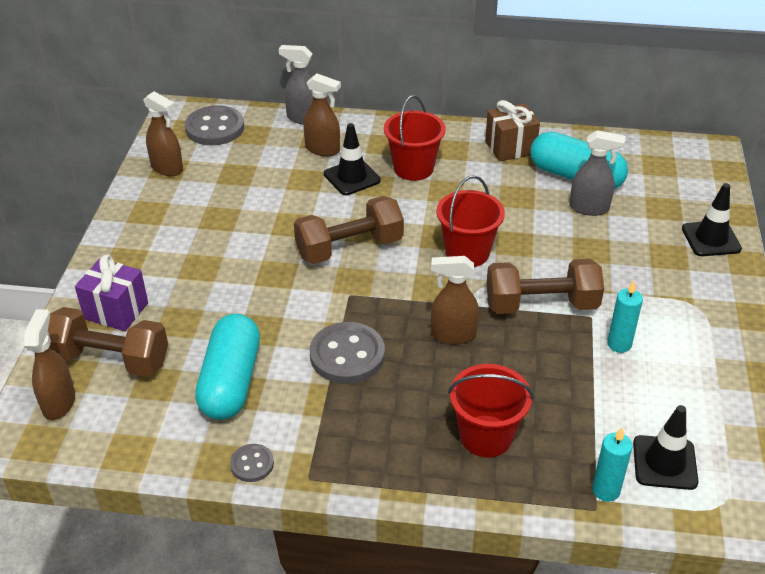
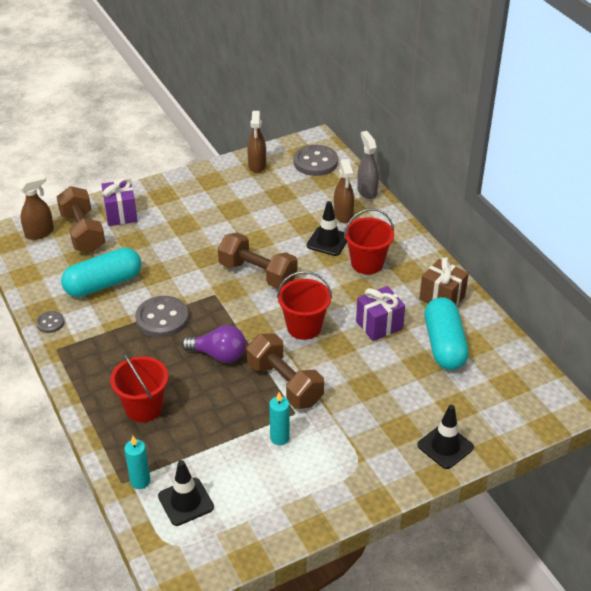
camera: 55 degrees right, 0 degrees up
(452, 335) = (219, 355): brown spray bottle -> purple light bulb
(511, 202) = (379, 325): none -> purple gift
(589, 208) = (413, 366): grey spray bottle -> none

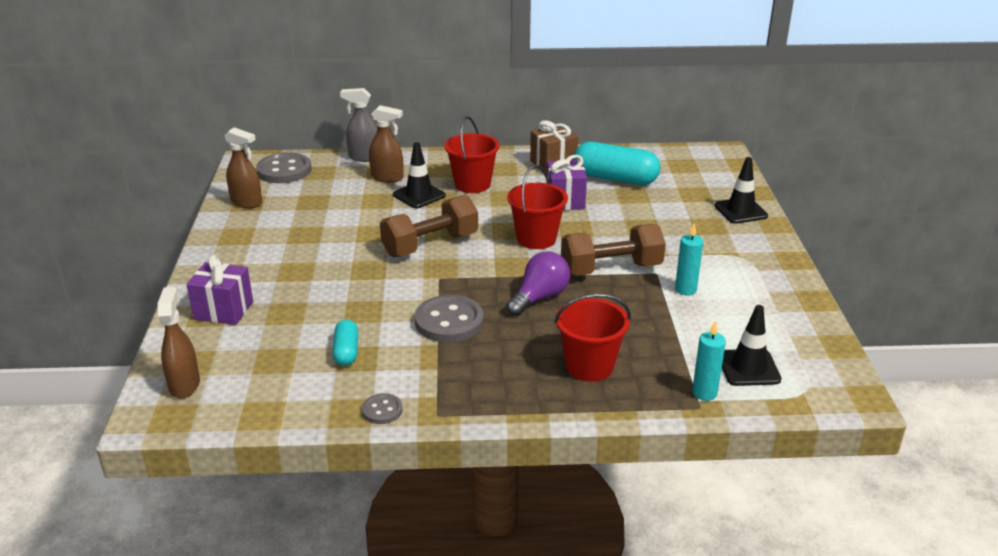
camera: 65 degrees left, 10 degrees down
(83, 232) = (226, 348): brown dumbbell -> none
(103, 284) = (346, 351): turquoise capsule -> turquoise capsule, size x0.52

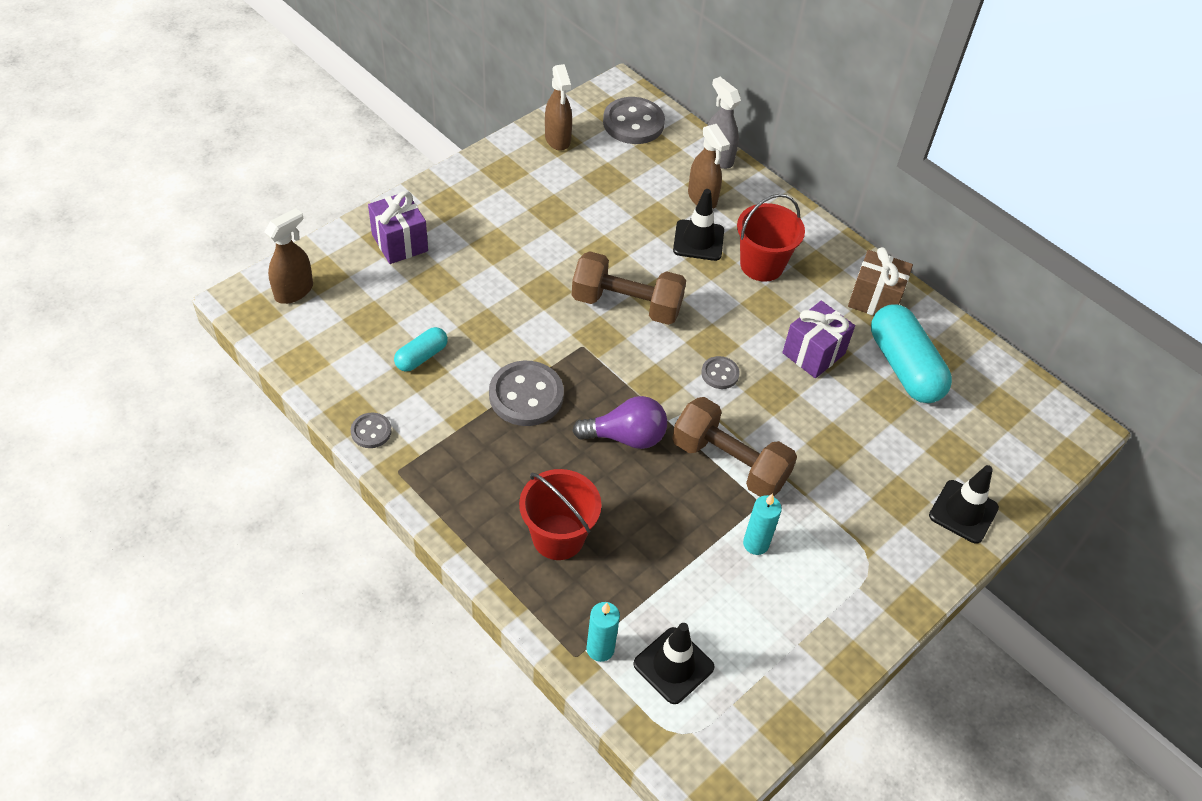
camera: 45 degrees right, 20 degrees up
(536, 239) = (720, 374): red bucket -> grey button

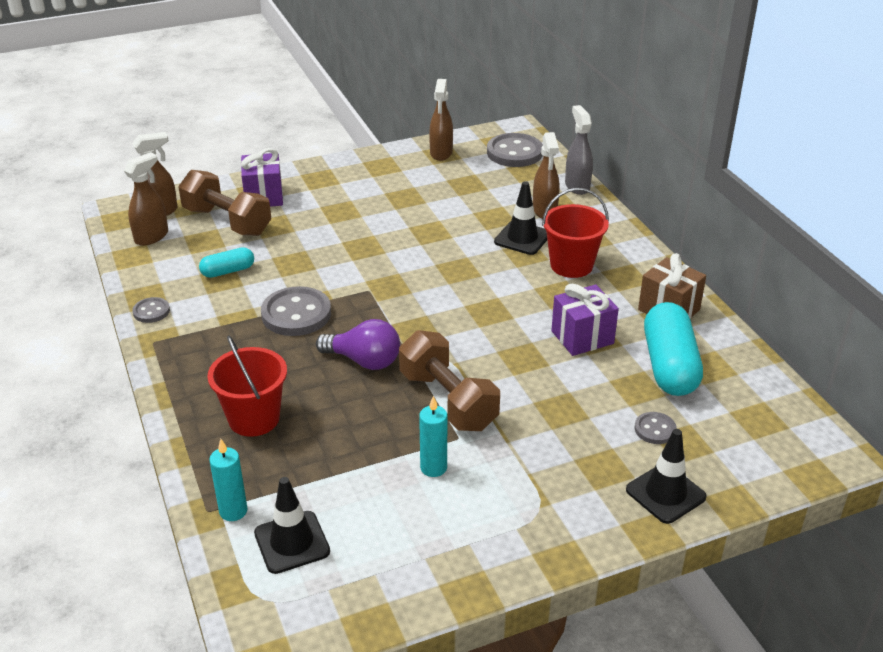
camera: 25 degrees right, 15 degrees down
(307, 329) = (152, 237): none -> brown spray bottle
(626, 304) = (427, 270): brown dumbbell -> brown dumbbell (227, 221)
(720, 374) = (481, 334): grey button -> grey button (655, 429)

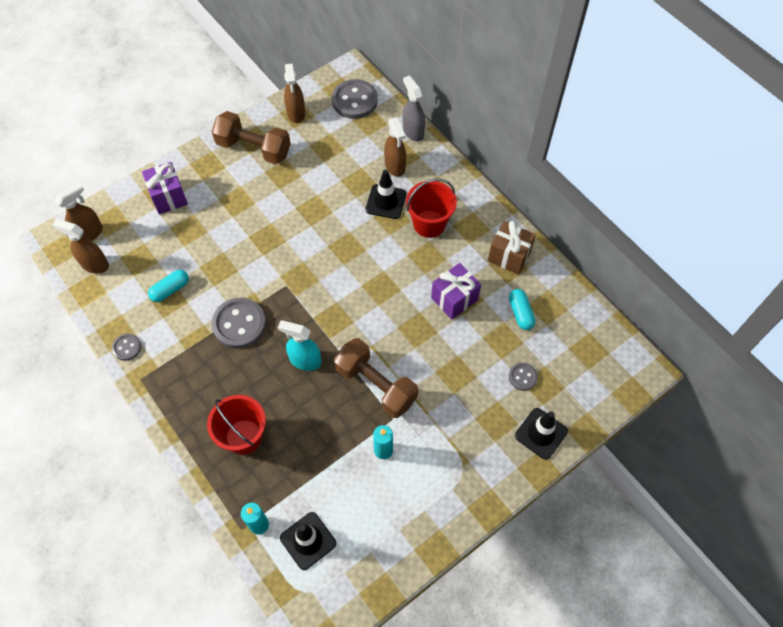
camera: 15 degrees left, 25 degrees up
(152, 237) = (94, 264): brown spray bottle -> brown spray bottle turned 90 degrees counterclockwise
(227, 221) = (149, 233): brown dumbbell -> brown dumbbell (254, 148)
(364, 361) = (305, 360): purple light bulb -> turquoise spray bottle
(669, 366) = (520, 313): turquoise capsule -> turquoise capsule, size x0.52

